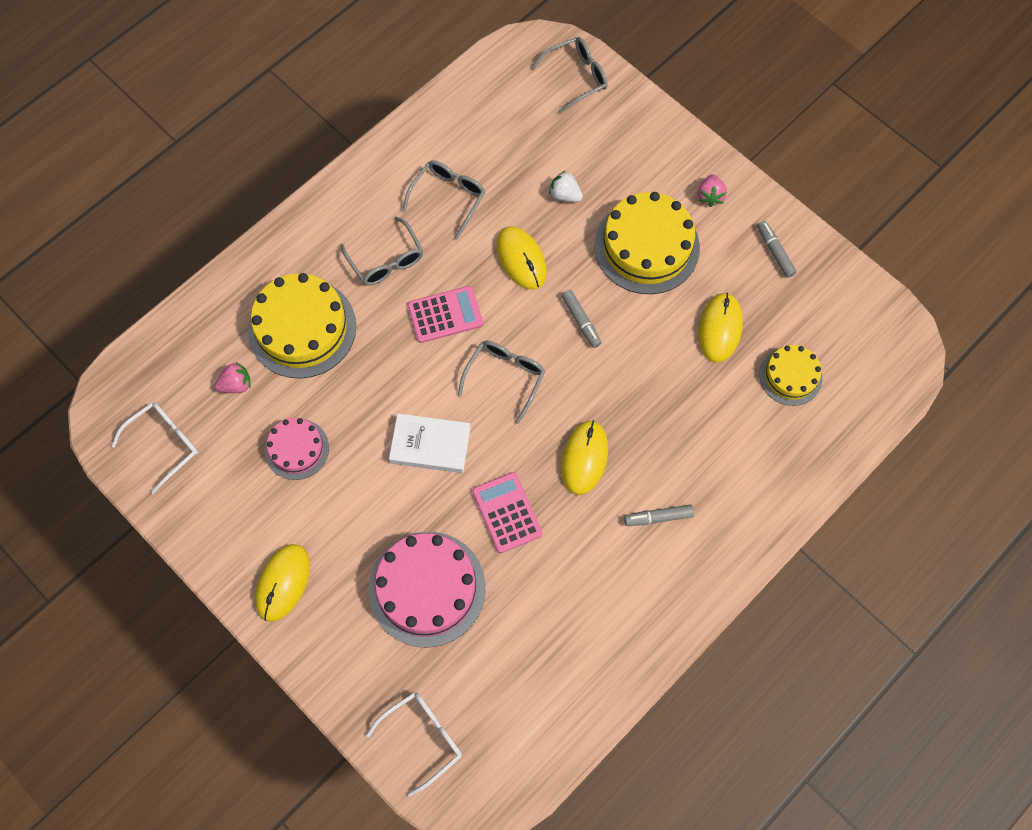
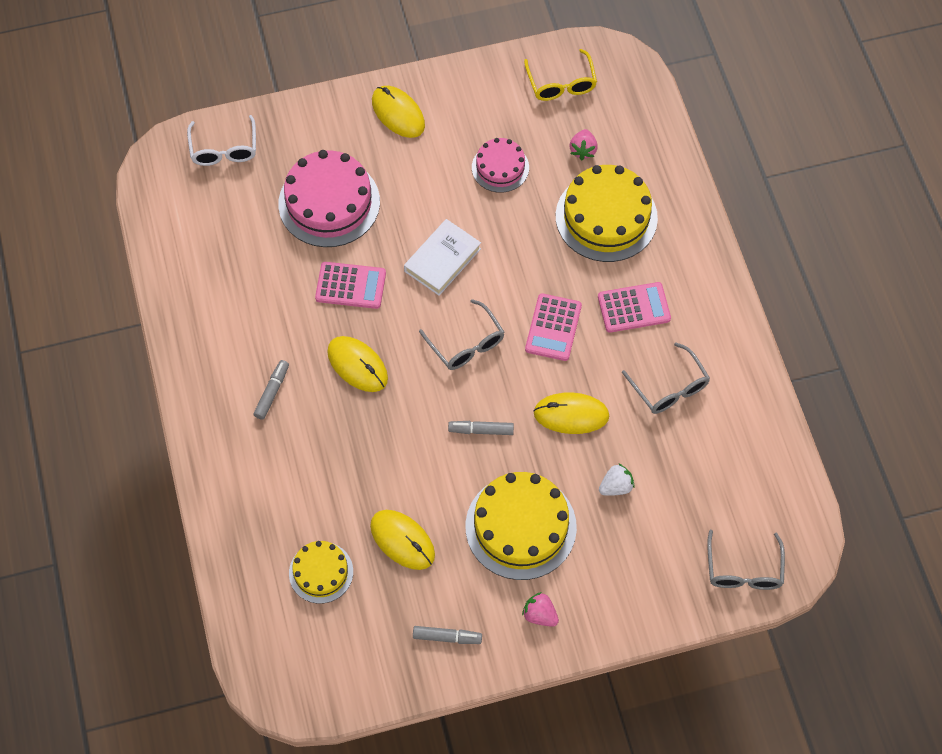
camera: 120 degrees right, 5 degrees down
(165, 444) = (561, 84): white glasses -> yellow glasses
(386, 260) = (634, 308): grey glasses -> pink calculator

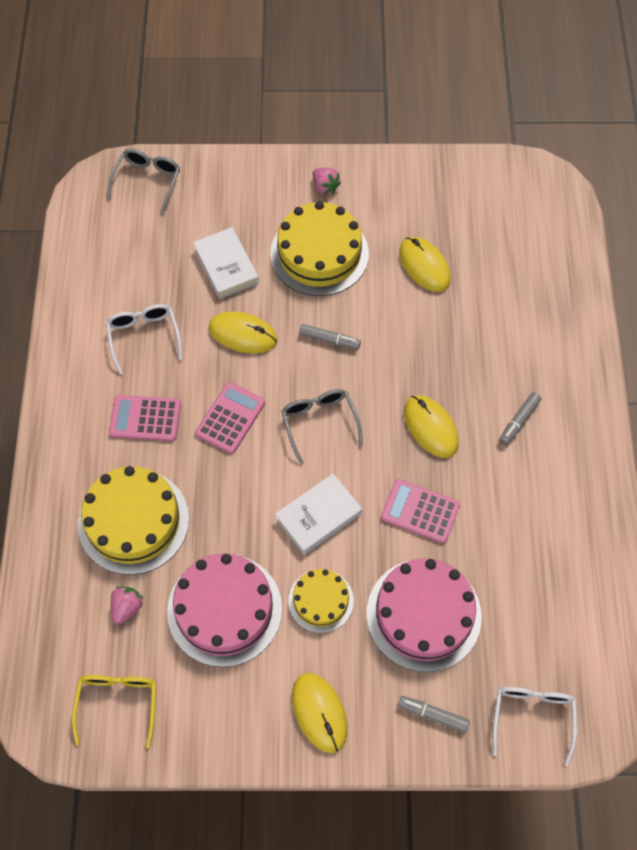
camera: 165 degrees left, 0 degrees up
(321, 572) = (500, 257): yellow cake -> yellow cake (321, 601)
(447, 637) = (405, 188): grey marker -> grey marker (433, 715)
(500, 167) = (224, 609): pink cake -> pink cake, size x1.75
(616, 486) = (226, 266): white strawberry -> white book
(669, 388) = (144, 336): grey glasses -> white glasses

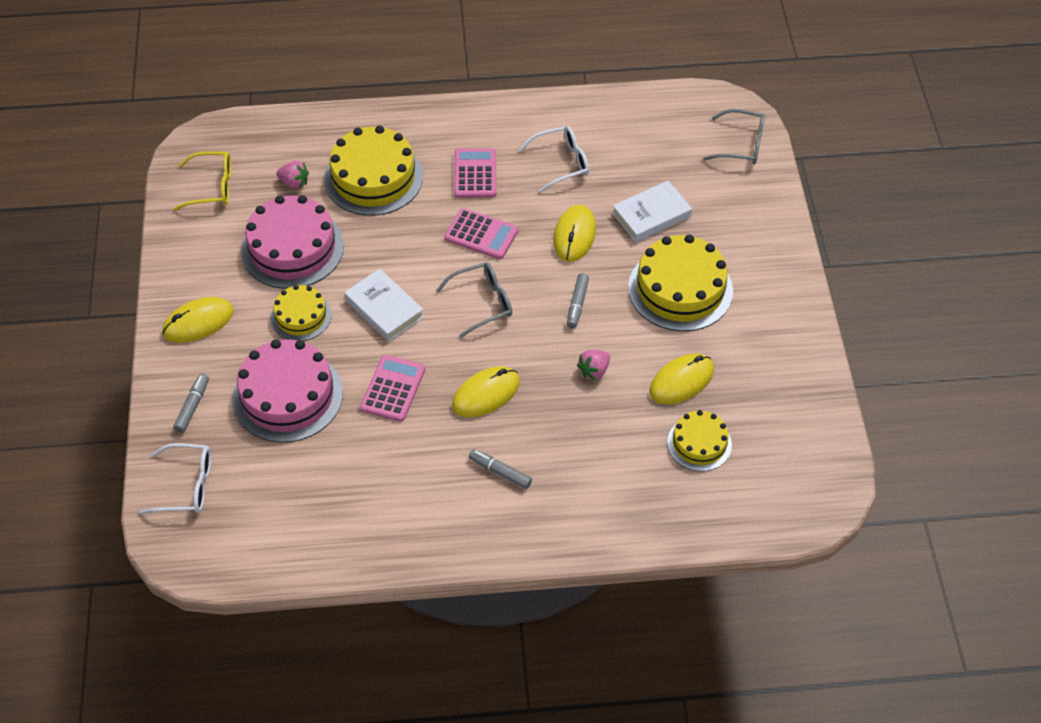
camera: 85 degrees right, 10 degrees down
(325, 187) = (767, 288): pink strawberry -> pink strawberry (594, 371)
(491, 261) = (699, 443): none -> yellow cake

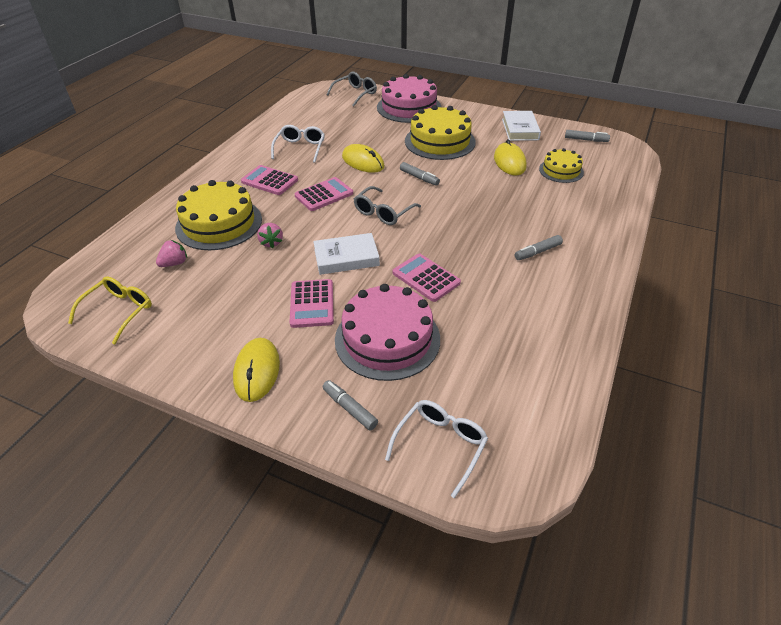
camera: 60 degrees left, 10 degrees down
(292, 248) = (238, 286): pink cake -> pink cake (409, 107)
(301, 316) = (312, 304): yellow cake -> pink calculator
(483, 302) = (383, 212): grey glasses -> grey glasses turned 150 degrees counterclockwise
(486, 394) = (464, 236): yellow mouse -> none
(594, 371) = (478, 188): pink strawberry -> pink strawberry (271, 242)
(651, 215) = (375, 133): white book -> white book (520, 129)
(809, 448) = (586, 140): none -> grey marker

